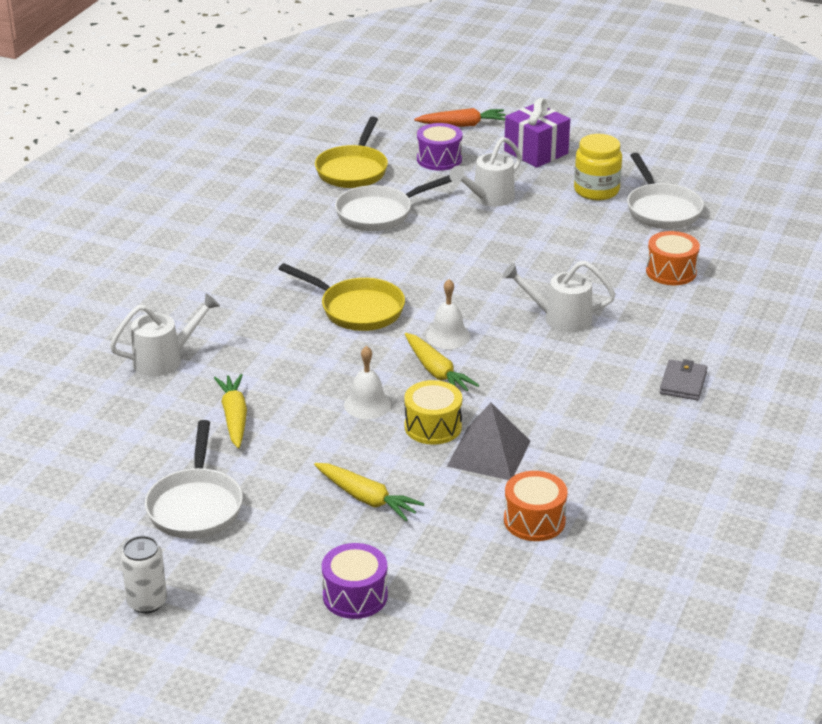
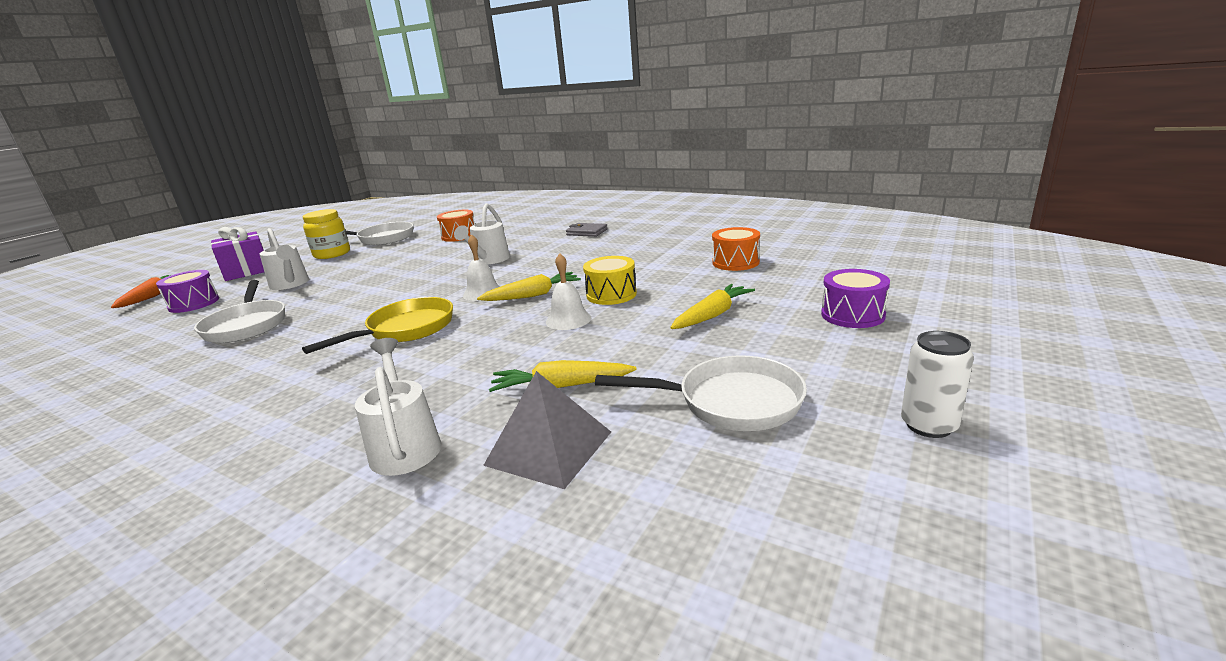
camera: 80 degrees left, 10 degrees down
(353, 170) = (142, 340): yellow pan -> none
(488, 453) = (652, 276): grey pyramid -> grey pyramid (549, 448)

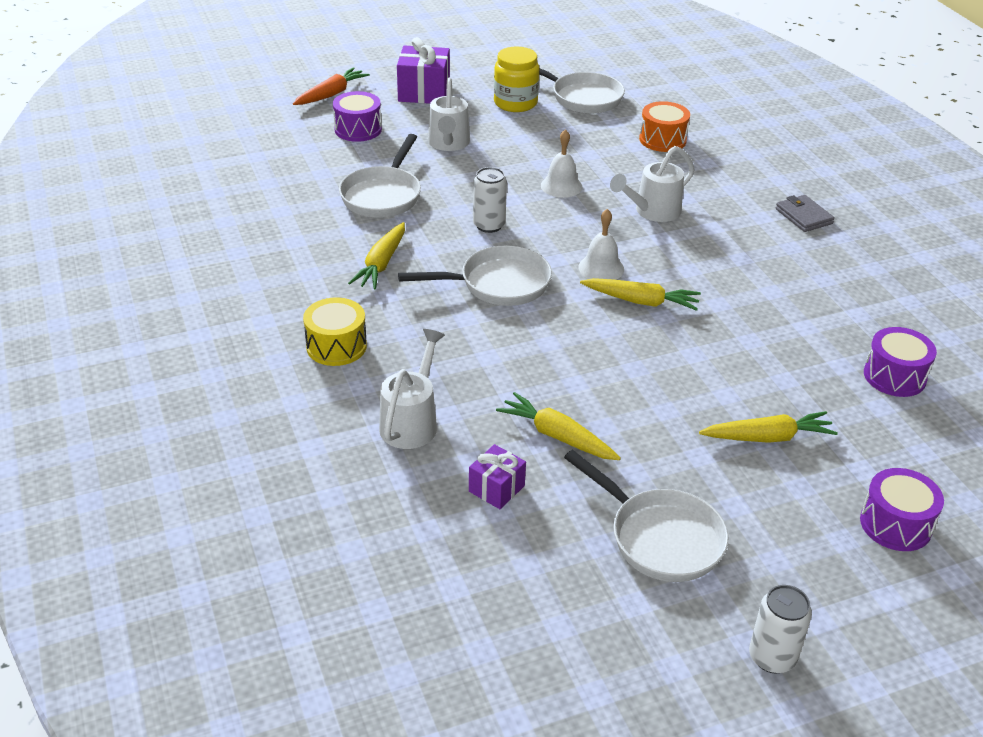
camera: 35 degrees right, 15 degrees up
(276, 360) = (381, 264): none -> yellow carrot
(365, 306) = (489, 225): none -> white can
(405, 330) = (498, 284): yellow pan -> white pan
(549, 448) = (496, 488): grey pyramid -> purple gift
(568, 320) = (638, 359): white bell -> white bell (561, 186)
(611, 294) = (712, 347): yellow drum -> yellow drum (336, 346)
(735, 262) = (894, 376): orange drum -> purple drum

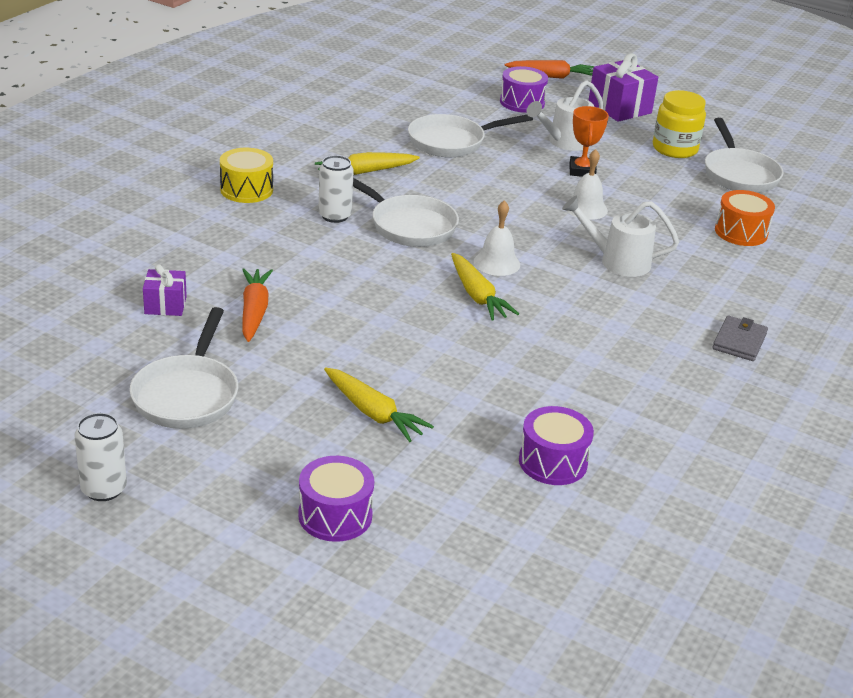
camera: 50 degrees right, 5 degrees down
(412, 421) = (199, 247): white watering can -> none
(489, 225) = (480, 196): white can -> white can (335, 216)
(502, 158) = (582, 171): none -> orange trophy
(557, 436) = (254, 311): yellow carrot -> orange carrot

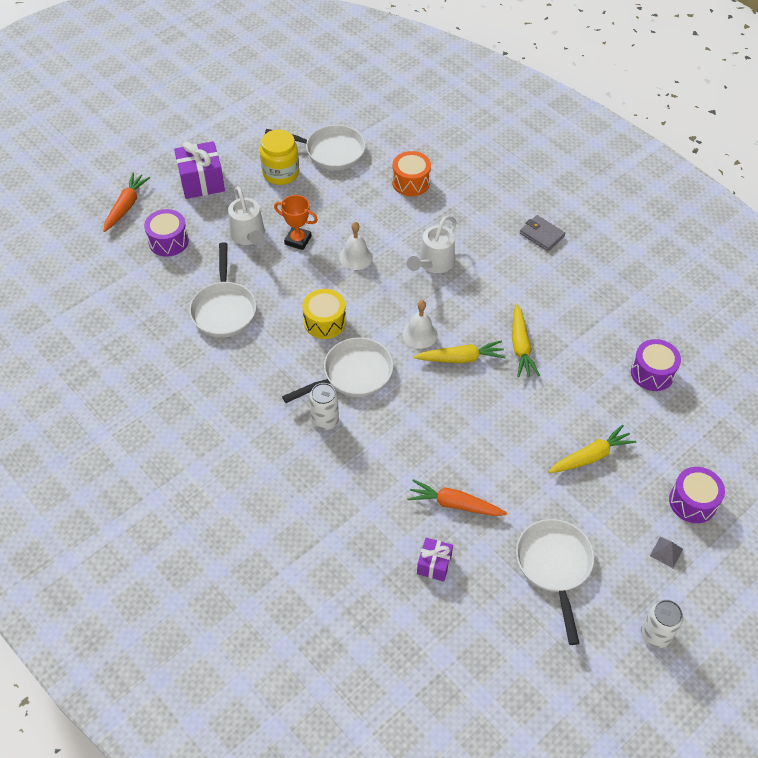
camera: 70 degrees left, 20 degrees up
(187, 394) = (554, 566): white pan -> white pan turned 120 degrees counterclockwise
(239, 493) = (666, 552): none -> grey pyramid
(246, 190) = (263, 475): yellow drum -> yellow drum (324, 322)
(365, 172) = (257, 382): yellow carrot -> yellow carrot (520, 347)

